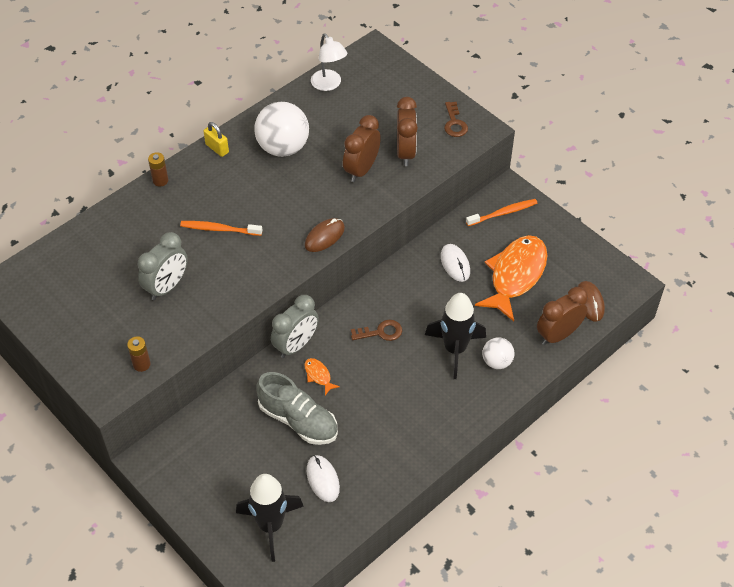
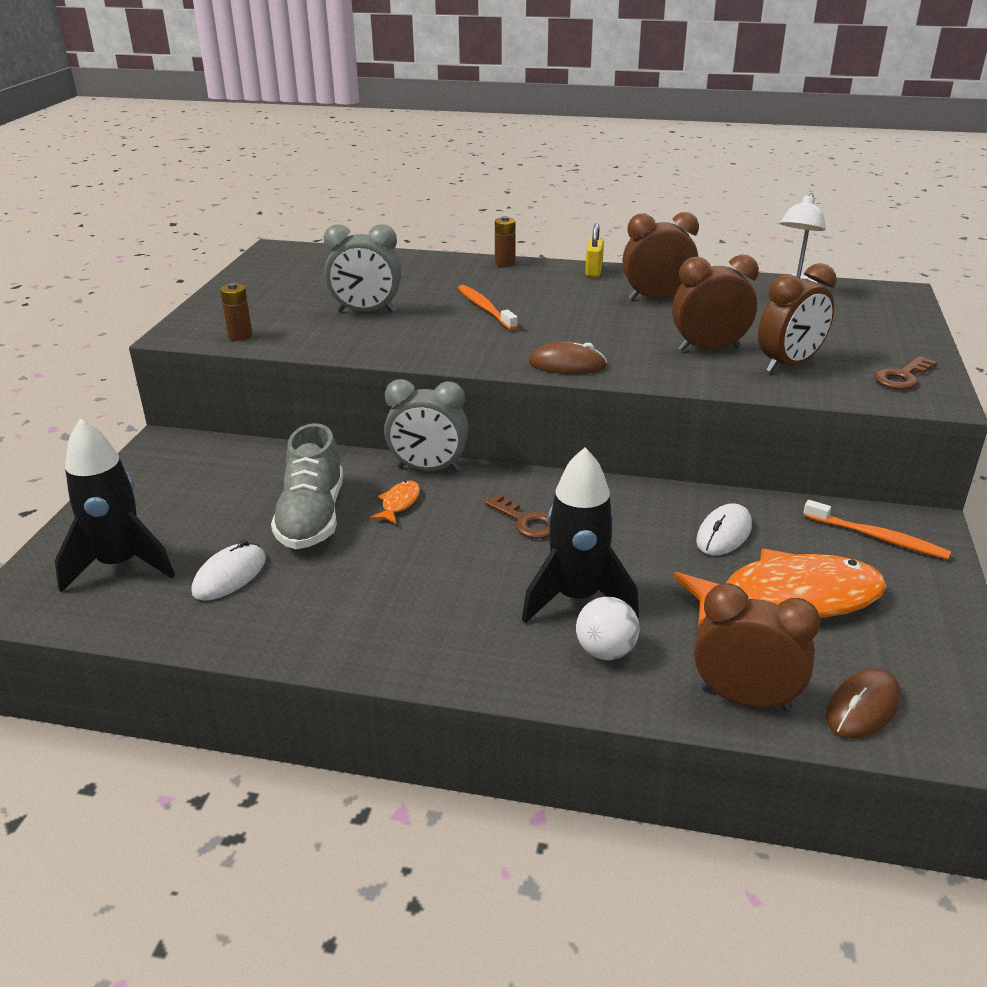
camera: 55 degrees right, 20 degrees down
(283, 148) = (656, 298): white ball -> brown clock

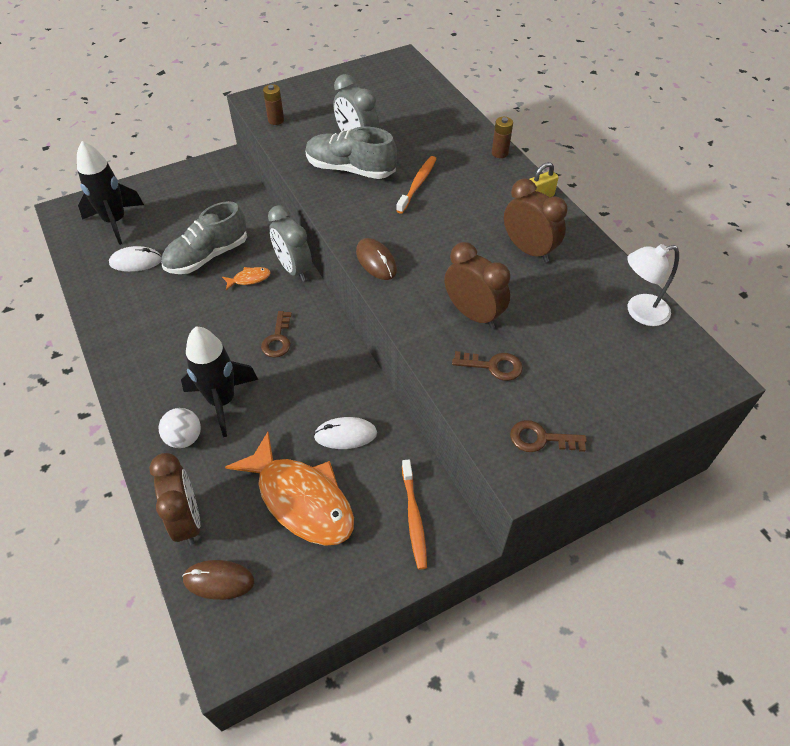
camera: 50 degrees right, 20 degrees up
(402, 329) = (350, 169): none -> grey shoe
(789, 364) = (493, 366): brown clock -> brown key

